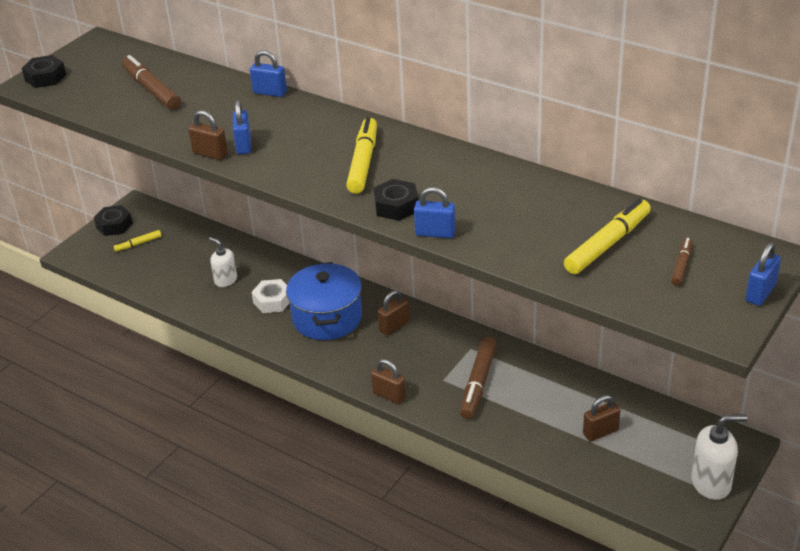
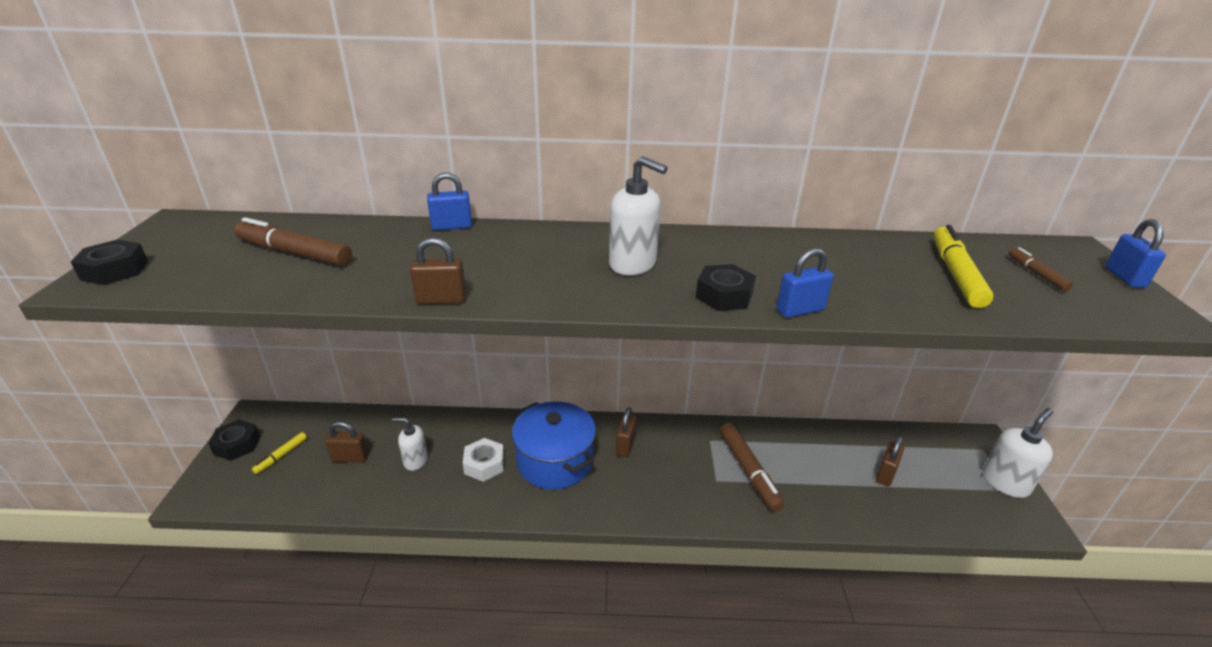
camera: 35 degrees left, 5 degrees down
(244, 145) = (475, 280): blue padlock -> none
(363, 162) = (633, 264): yellow marker -> white soap dispenser
(389, 395) = (684, 518): brown padlock -> brown padlock (350, 458)

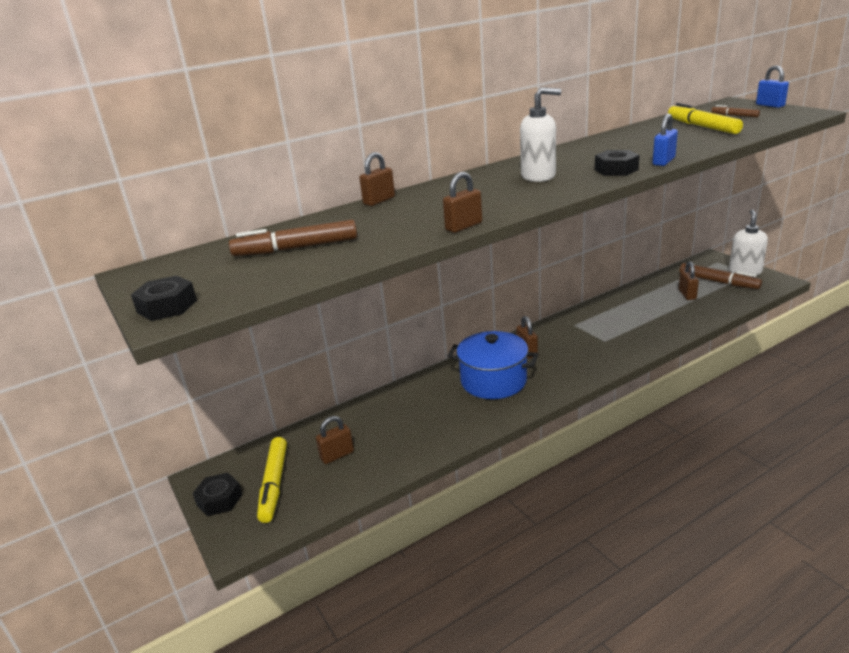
camera: 30 degrees left, 5 degrees down
(281, 456) = (274, 484): yellow marker -> yellow marker, size x1.89
(415, 461) = (393, 430): white soap dispenser -> none
(452, 226) = (379, 201): blue padlock -> brown padlock
(484, 464) = (447, 407): white nut -> none
(748, 471) = (616, 328): brown marker -> brown marker (718, 282)

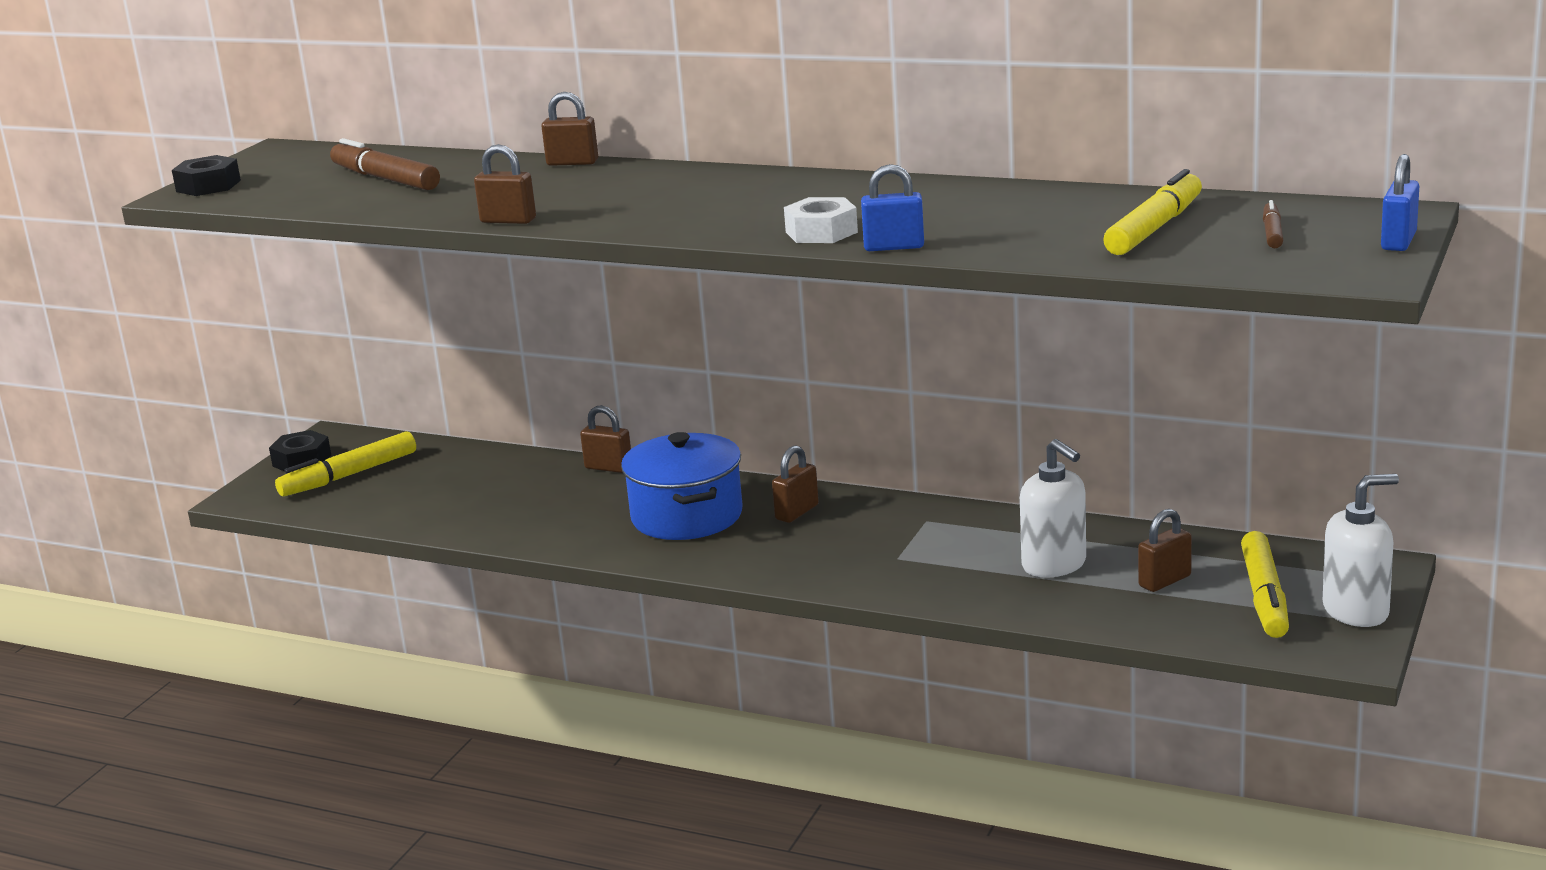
camera: 55 degrees right, 5 degrees down
(337, 455) = (429, 486): brown padlock -> brown padlock (608, 468)
(538, 176) = (749, 203): white soap dispenser -> white soap dispenser (1054, 565)
(616, 170) = (821, 232): black nut -> white nut
(718, 282) = (1265, 596): brown marker -> yellow marker

